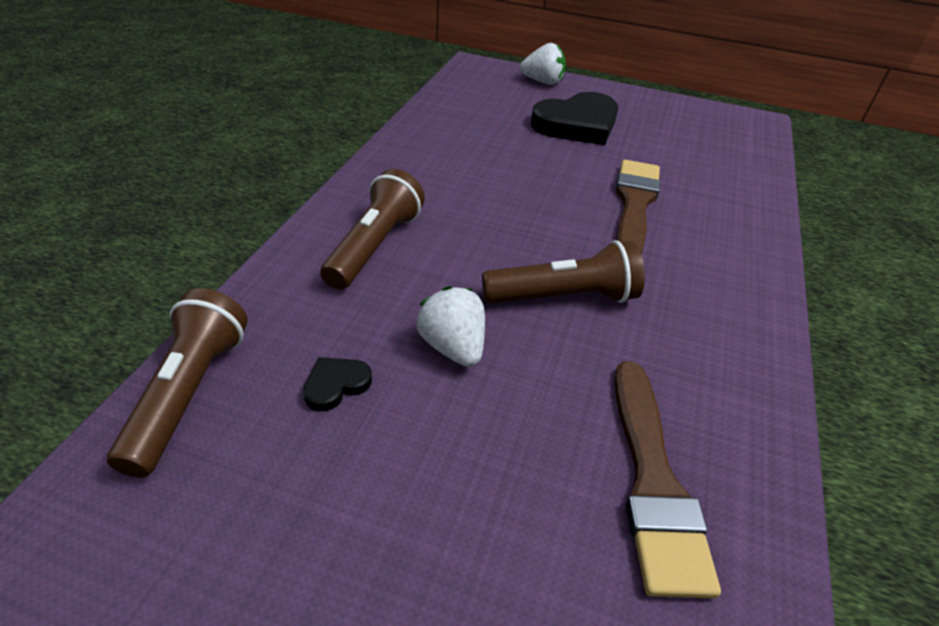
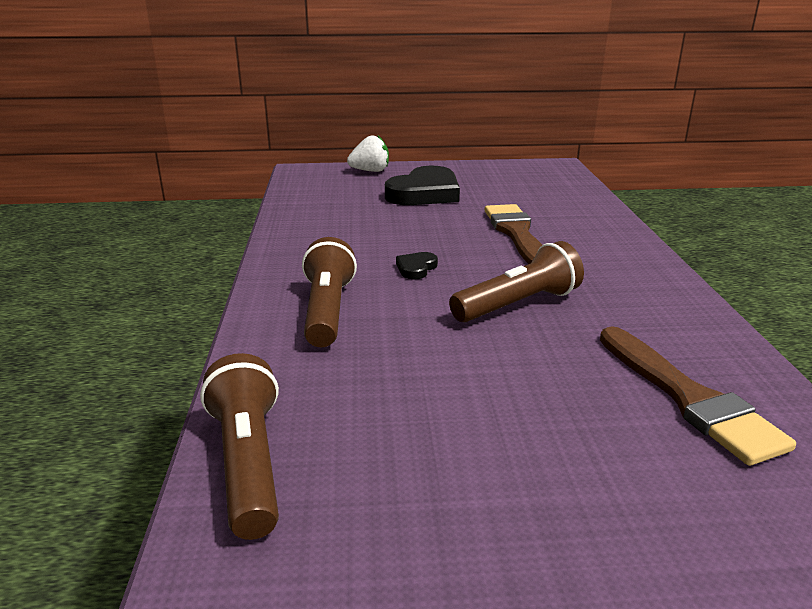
camera: 20 degrees left, 15 degrees down
(336, 385) = (384, 414): black heart -> black heart (416, 268)
(453, 347) = (460, 360): white strawberry -> none

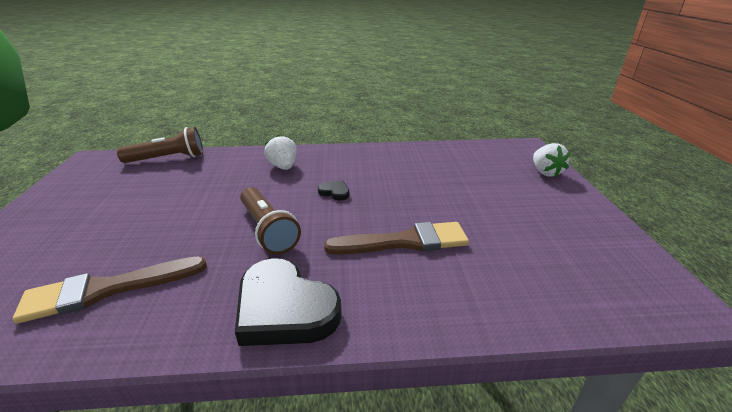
camera: 90 degrees right, 5 degrees up
(327, 310) = (283, 167): brown flashlight -> white strawberry
(425, 193) = (497, 197): black heart -> black heart (284, 308)

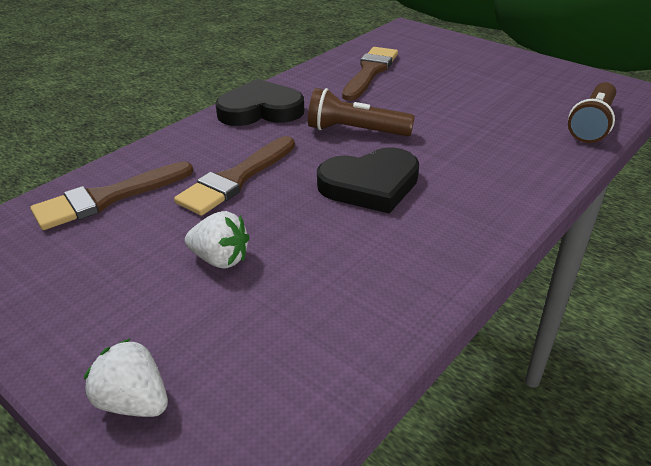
camera: 135 degrees right, 5 degrees up
(283, 167) = (480, 180): white strawberry -> white strawberry (220, 259)
(334, 192) = (370, 185): black heart -> black heart, size x2.29
(521, 283) = (107, 198): none -> brown brush

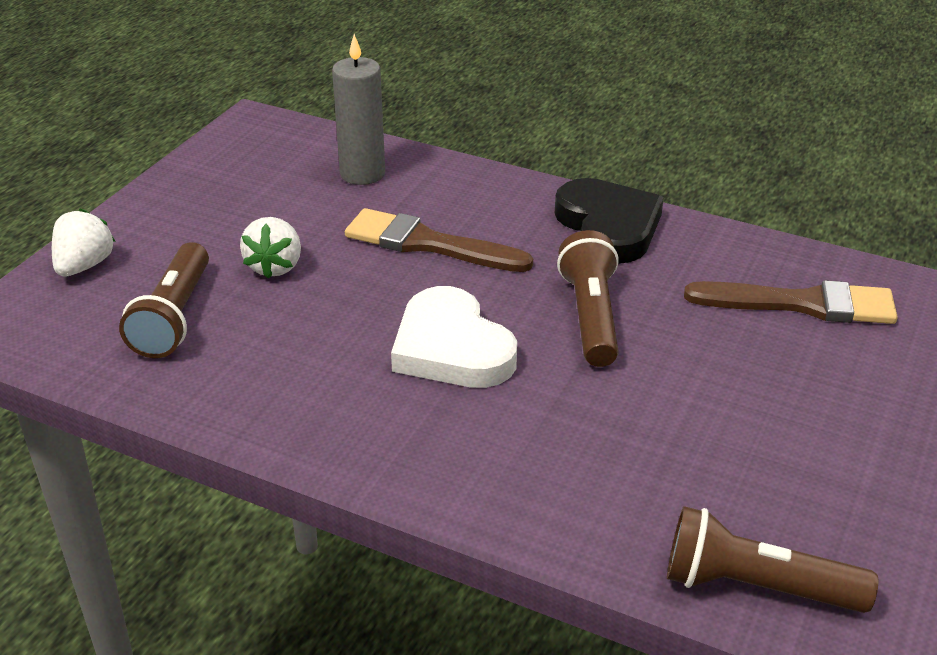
camera: 75 degrees right, 0 degrees up
(107, 198) = (362, 174): brown brush -> grey candle
(268, 330) = (174, 317): none -> brown flashlight
(370, 185) = (451, 348): black heart -> white heart

